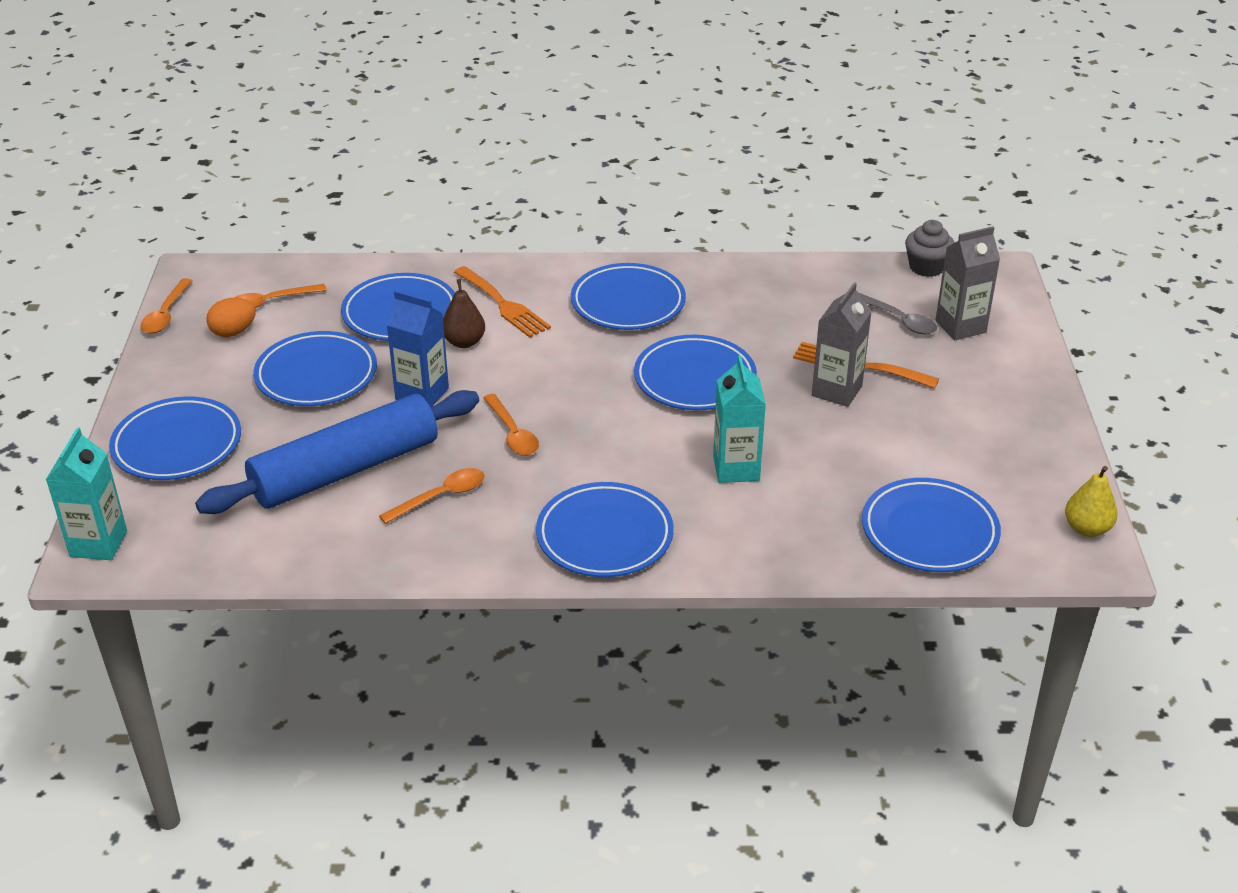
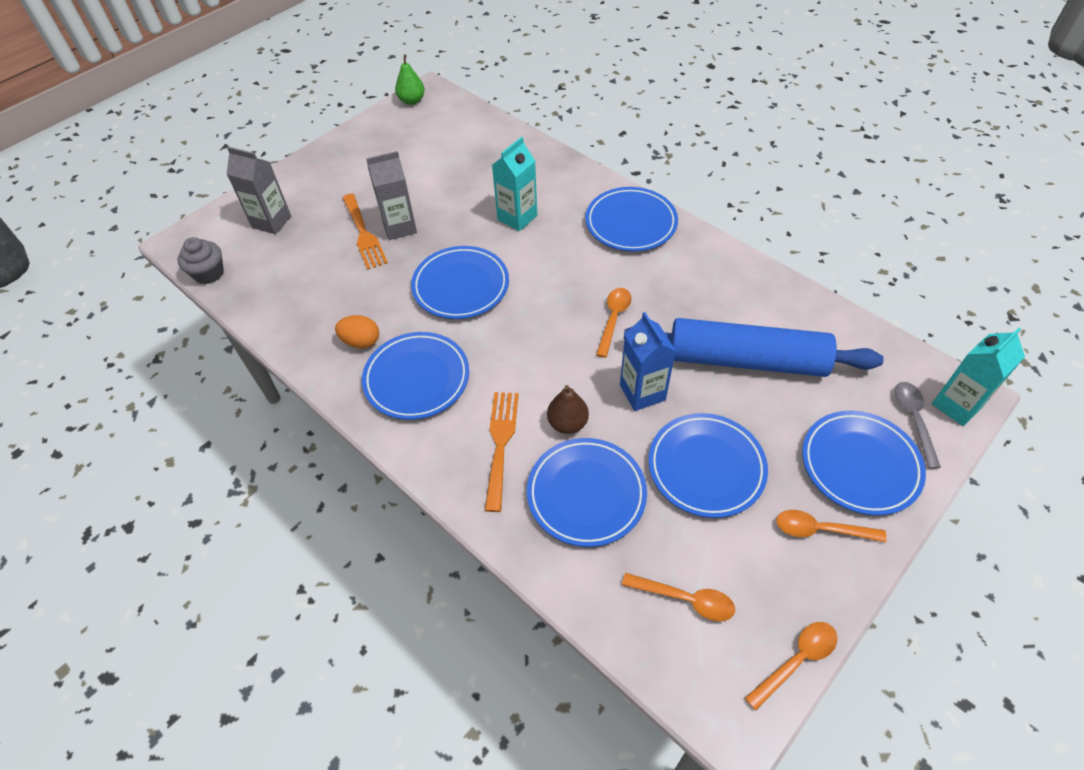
camera: 135 degrees left, 15 degrees up
(233, 332) = (744, 578): orange egg -> orange egg (361, 341)
(441, 496) = (699, 302): orange spoon -> orange spoon (820, 530)
(899, 320) = (292, 248): grey spoon -> grey spoon (913, 420)
(929, 531) = (476, 136): blue plate -> none
(1087, 529) = (412, 101): yellow pear -> green pear

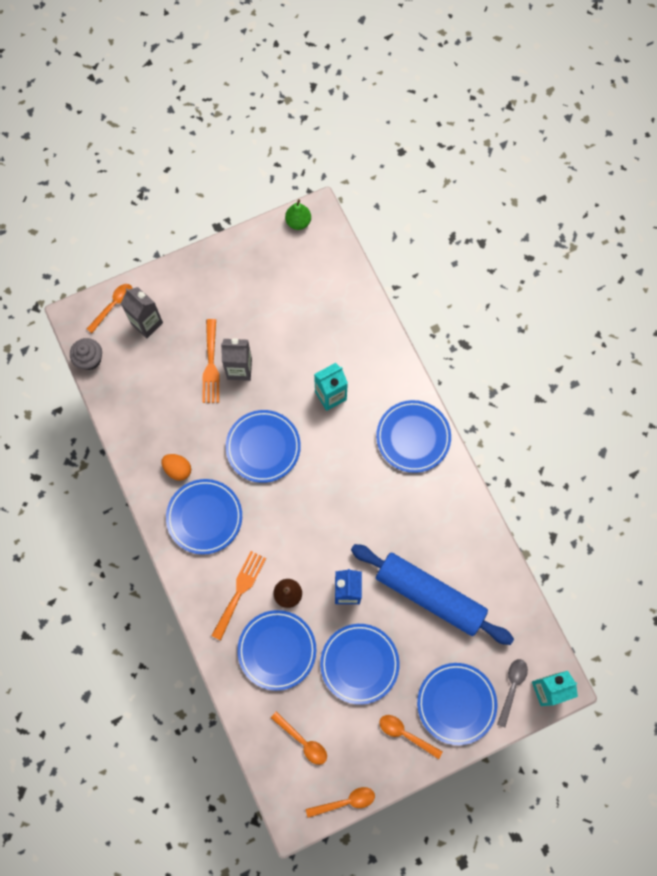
camera: 20 degrees right, 20 degrees up
(613, 319) = (357, 522): orange spoon -> orange spoon (113, 306)

